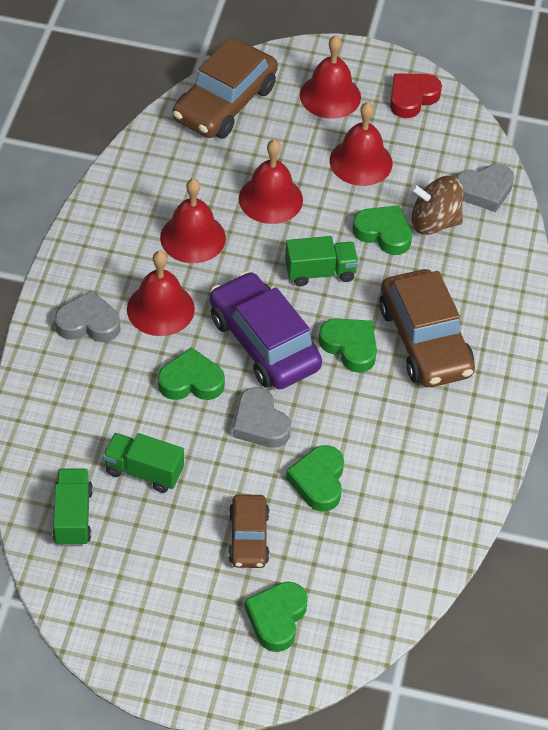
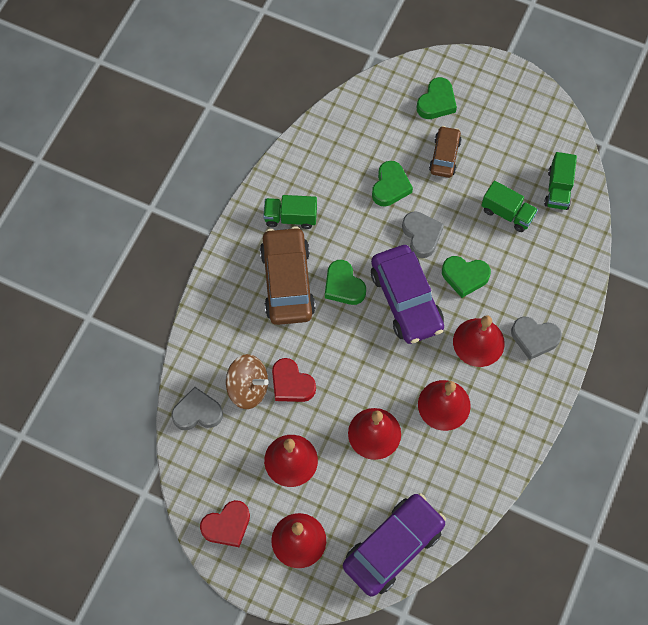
camera: 165 degrees left, 15 degrees up
(225, 103) = (393, 547): brown car -> purple car
(320, 272) = (350, 355): green truck -> green truck (290, 217)
(383, 233) = (291, 384): green heart -> red heart

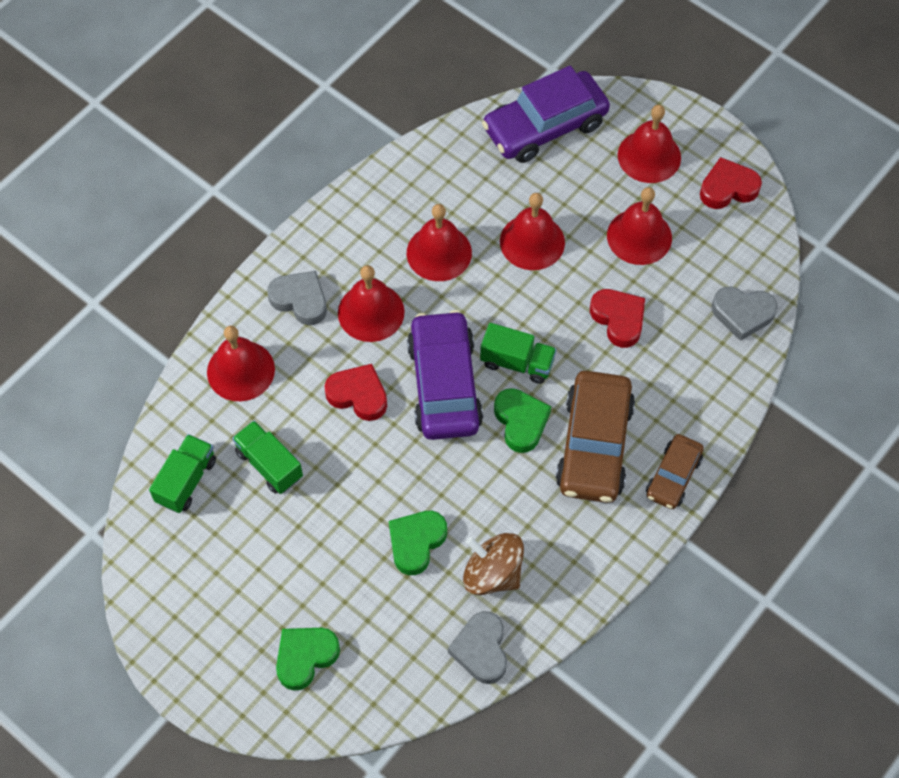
camera: 165 degrees left, 5 degrees down
(248, 388) = (674, 327): brown spinning top -> brown spinning top (492, 573)
(290, 217) = (568, 533): green truck -> green truck (517, 362)
(421, 235) = (396, 463): grey heart -> grey heart (481, 650)
(444, 156) = (324, 569): brown car -> brown car (673, 476)
(464, 276) = (358, 395): green heart -> red heart
(555, 274) = (240, 370): none -> red bell

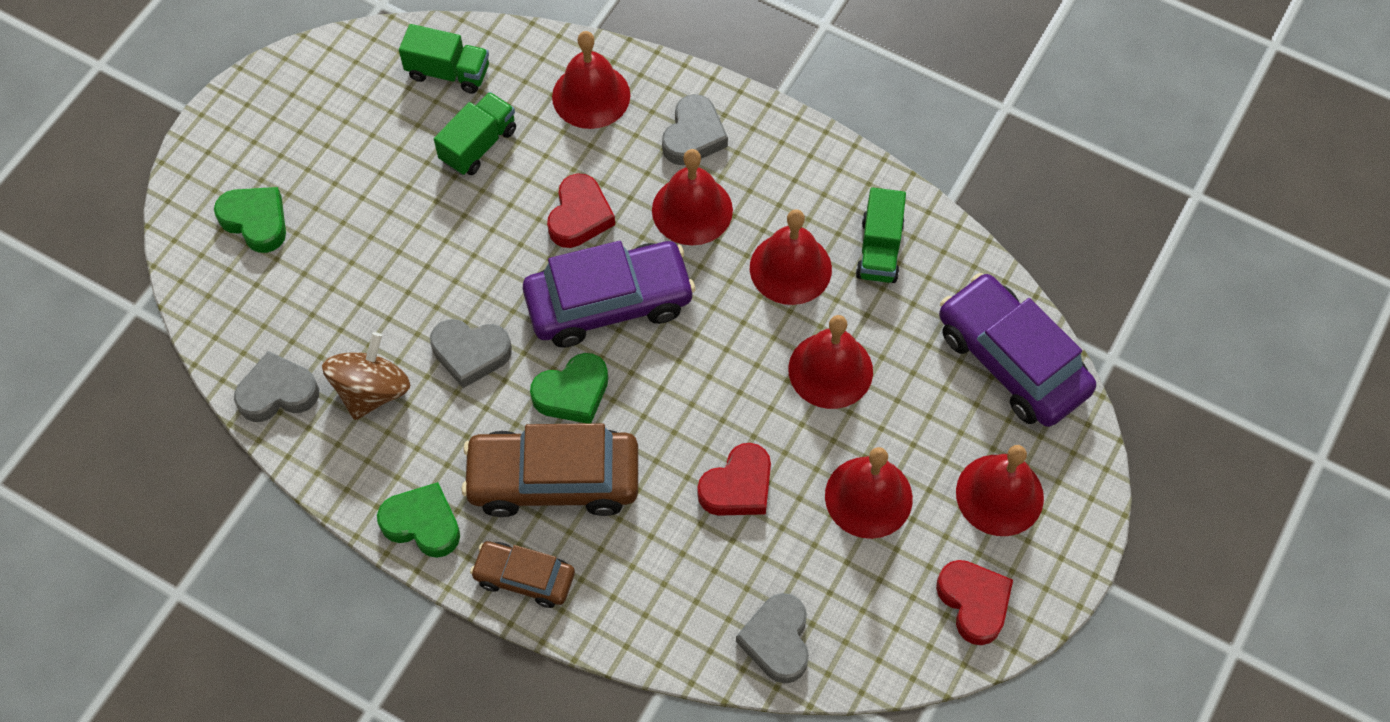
camera: 80 degrees right, 0 degrees up
(416, 542) = (401, 306): green heart -> green heart (422, 523)
(471, 493) = (470, 353): none -> grey heart
(517, 362) = (653, 377): green truck -> green truck (879, 250)

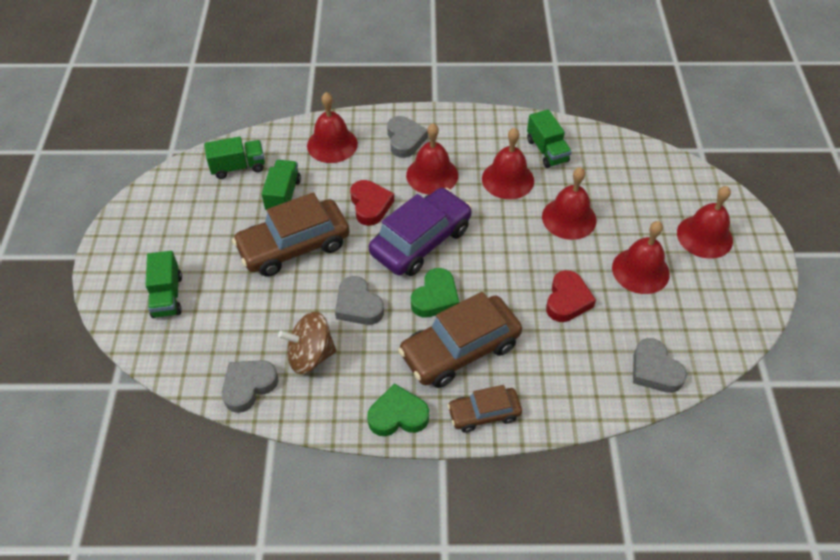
camera: 30 degrees left, 10 degrees down
(256, 221) = (167, 296): green heart -> green truck
(372, 391) = (310, 355): brown spinning top -> brown spinning top turned 90 degrees counterclockwise
(445, 228) = (294, 246): none -> brown car
(470, 353) = (358, 305): grey heart -> grey heart turned 75 degrees clockwise
(974, 602) = (738, 295): red heart -> none
(1011, 361) = (655, 171): purple car -> none

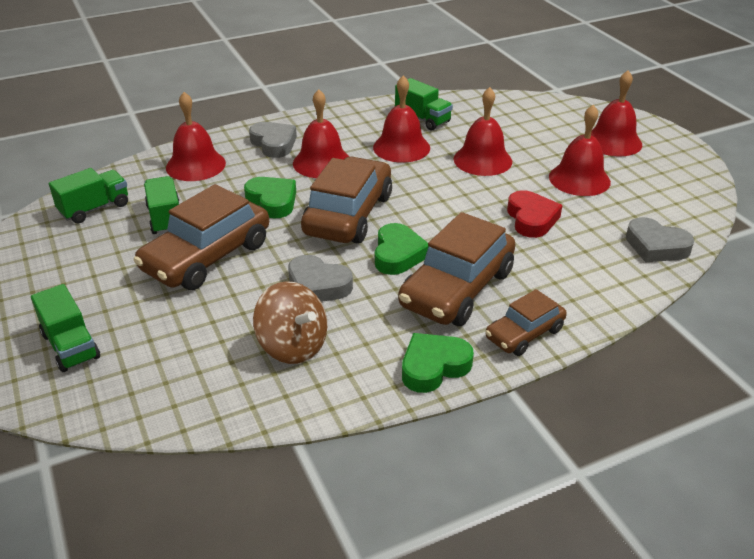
camera: 25 degrees left, 15 degrees down
(248, 386) = (234, 399): grey heart -> none
(310, 355) = (293, 346): brown spinning top -> brown spinning top turned 105 degrees counterclockwise
(370, 205) = (272, 201): red heart -> green heart
(421, 241) = (348, 214): purple car -> brown car

